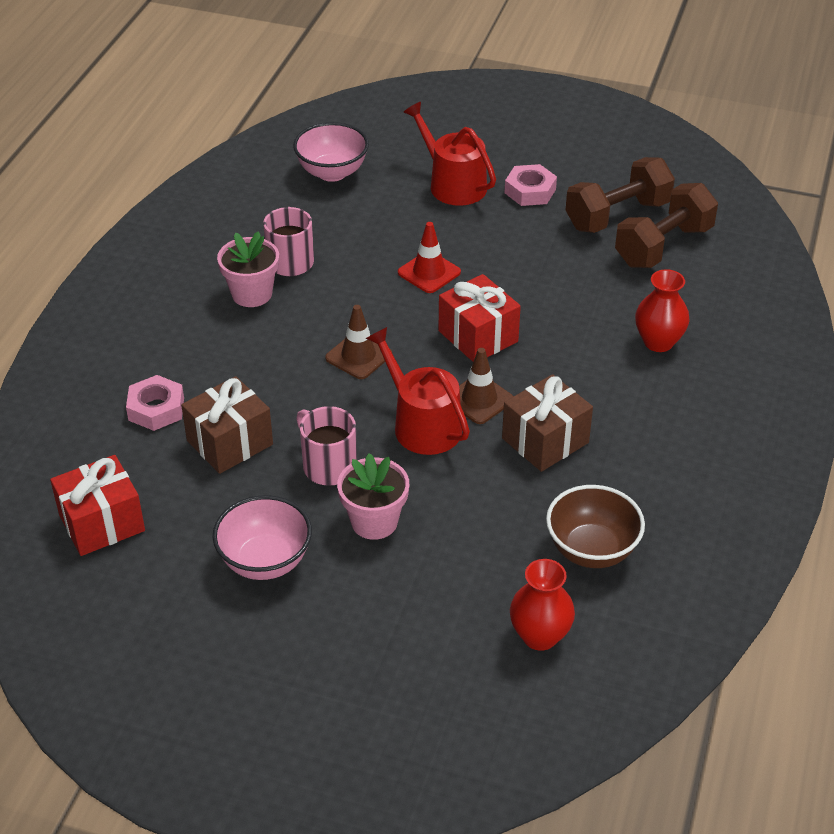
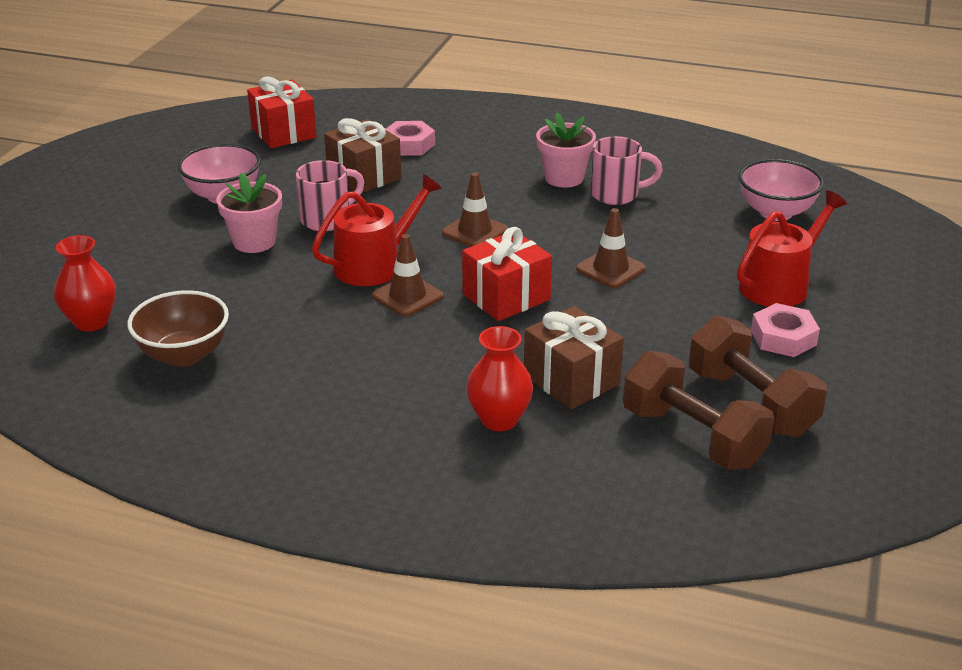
camera: 90 degrees right, 10 degrees down
(429, 272) = (610, 269): red traffic cone -> brown traffic cone
(545, 440) = (342, 333): brown gift -> brown gift (571, 380)

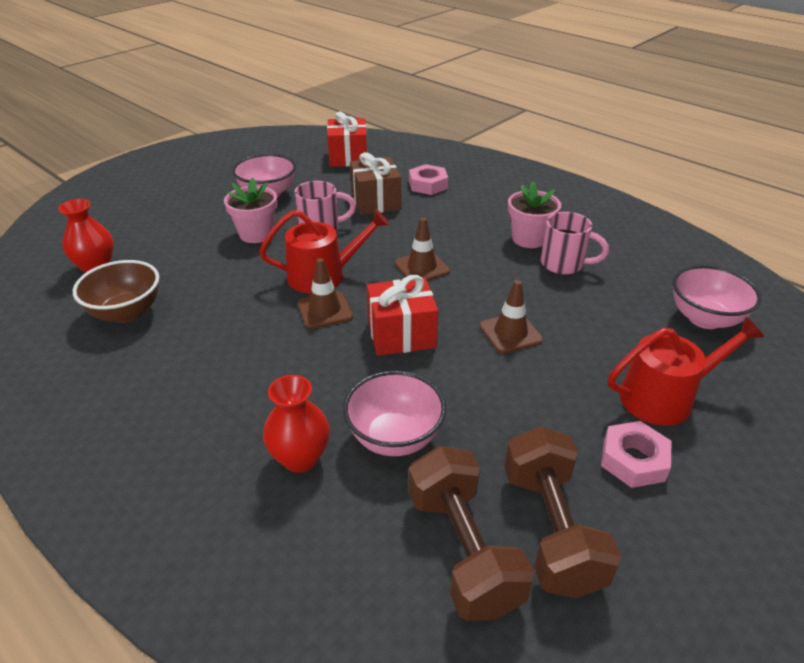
camera: 25 degrees right, 5 degrees up
(571, 380) = (394, 437): brown gift -> pink bowl

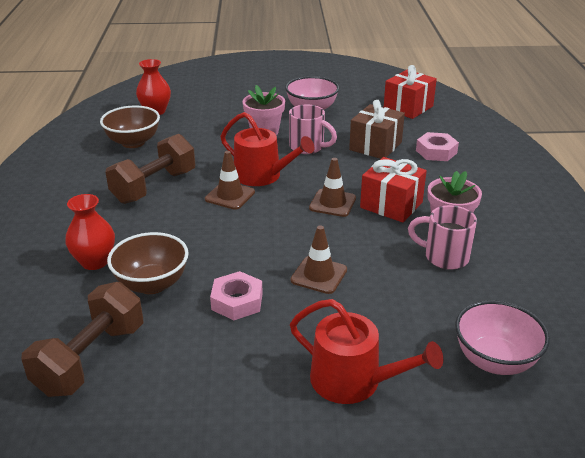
camera: 45 degrees right, 5 degrees down
(394, 437) = (152, 284): pink bowl -> brown bowl
(401, 334) = (250, 234): red gift -> red gift (391, 205)
(551, 529) = (147, 387): brown dumbbell -> brown dumbbell (154, 187)
(564, 264) = (444, 257): pink mug -> pink mug turned 135 degrees clockwise
(633, 460) = (260, 395): pink nut -> pink nut (237, 301)

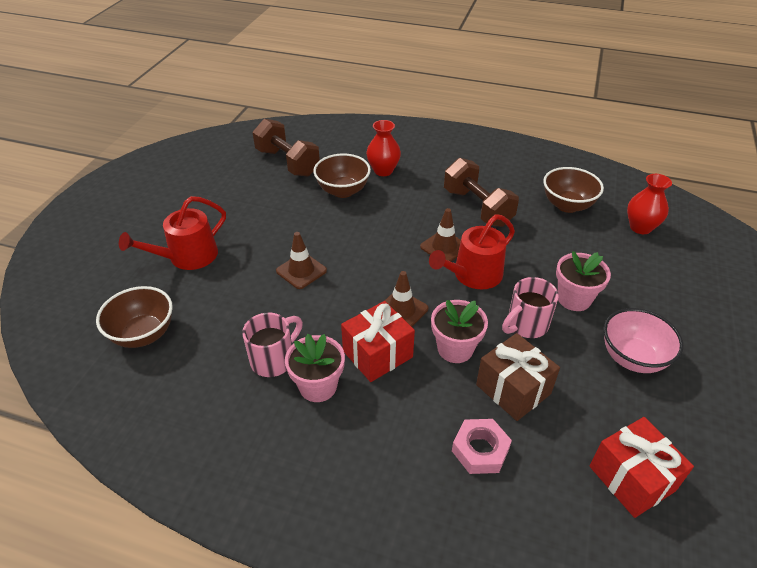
camera: 110 degrees right, 10 degrees up
(237, 301) = (299, 224): pink nut -> none
(356, 172) = (455, 349): none -> pink flower pot
(494, 360) = (143, 334): pink bowl -> brown bowl

